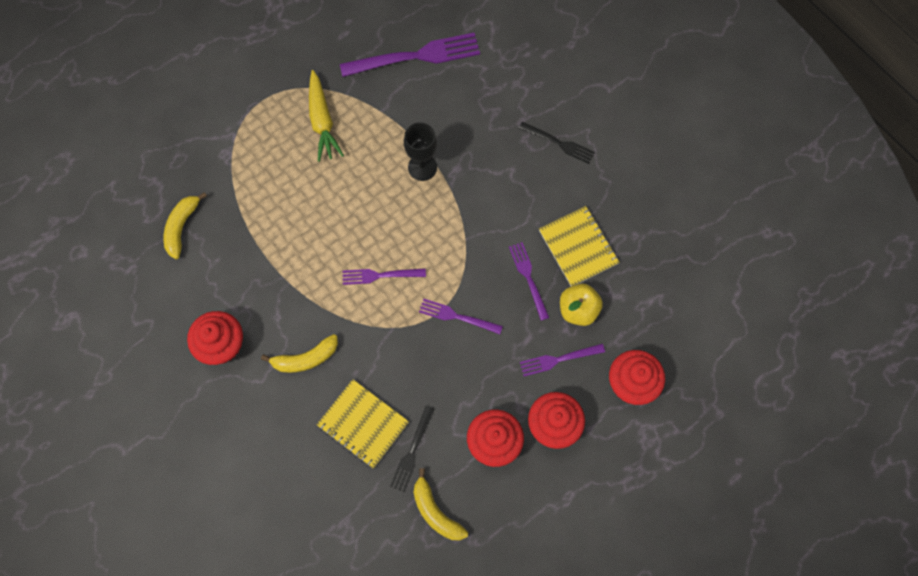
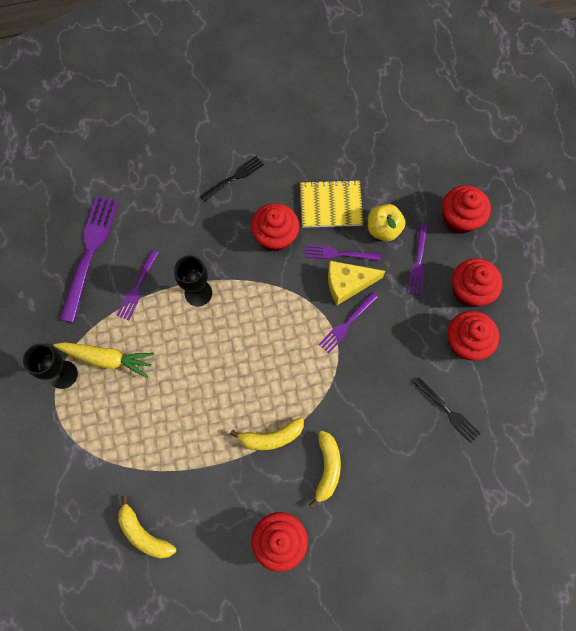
camera: 65 degrees left, 0 degrees up
(291, 93) = (63, 374): none -> black goblet
(363, 424) = (407, 442): yellow notebook -> none
(380, 275) = (280, 371): purple fork -> purple fork (137, 287)
(435, 511) = (506, 414): yellow banana -> yellow banana (271, 437)
(500, 299) = (347, 283): none -> yellow cheese
(516, 209) = (275, 236): none -> red cupcake

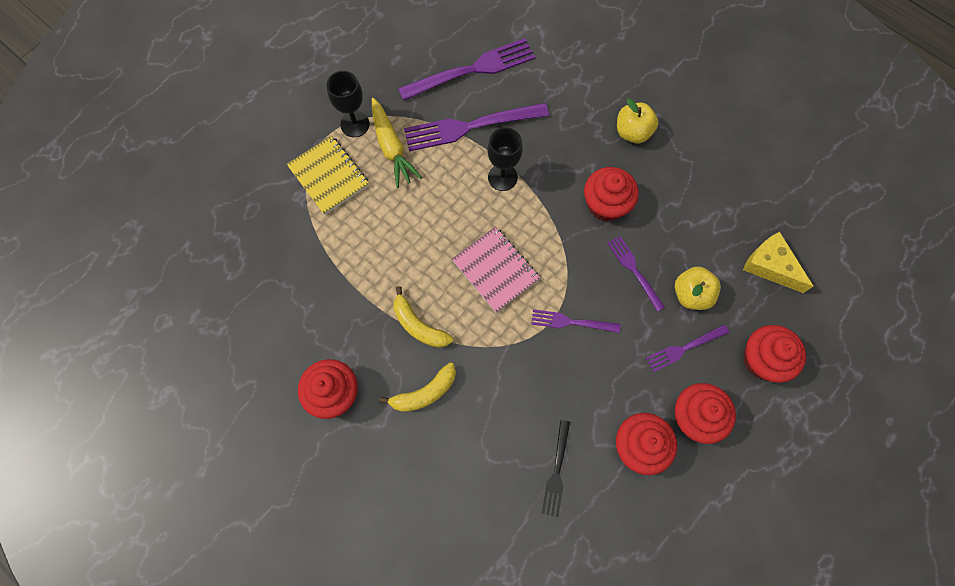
camera: 55 degrees right, 0 degrees up
(137, 287) = (470, 126): purple fork -> purple fork, size x1.81
(144, 533) = (268, 278): yellow banana -> none
(234, 178) = (632, 132): black fork -> yellow apple
(268, 350) = (495, 270): none -> pink notebook
(331, 205) = (676, 231): yellow notebook -> yellow notebook (328, 176)
(347, 283) = (611, 297): yellow cheese -> yellow cheese (770, 266)

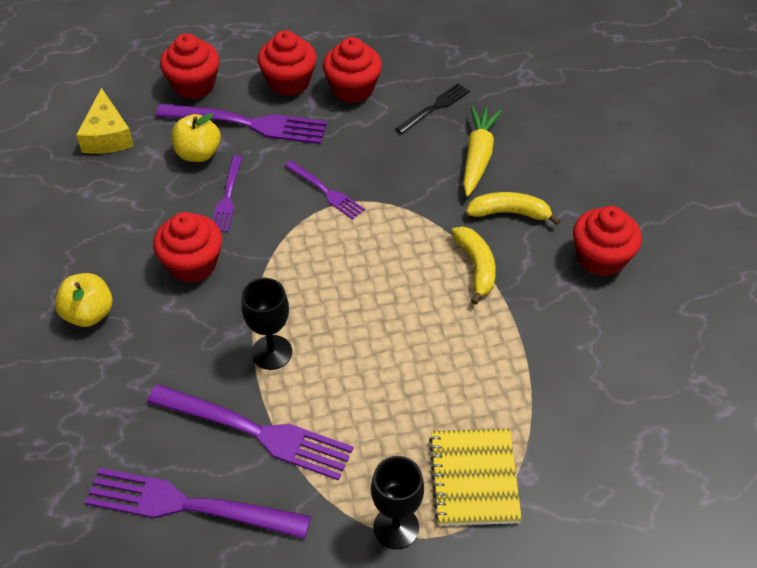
camera: 145 degrees left, 20 degrees down
(391, 147) = (370, 466): yellow carrot -> yellow carrot (477, 157)
(495, 270) = (359, 270): pink notebook -> none
(684, 348) = (248, 124): purple fork -> purple fork, size x1.81

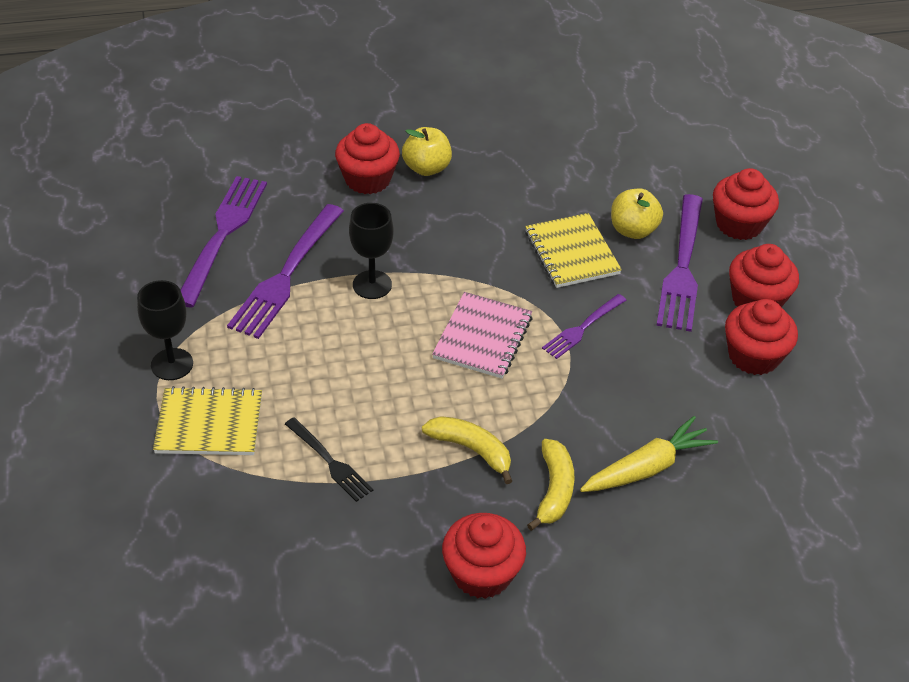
camera: 90 degrees right, 5 degrees down
(107, 135) = (653, 166): yellow cheese -> none
(193, 264) = (482, 230): red cupcake -> red cupcake (368, 179)
(227, 197) = (572, 253): purple fork -> yellow notebook
(341, 261) = (482, 337): none -> pink notebook
(434, 107) = (730, 432): black fork -> black fork (330, 461)
(476, 267) = (471, 450): yellow banana -> yellow banana turned 135 degrees counterclockwise
(477, 157) = (646, 468): yellow carrot -> yellow carrot turned 45 degrees counterclockwise

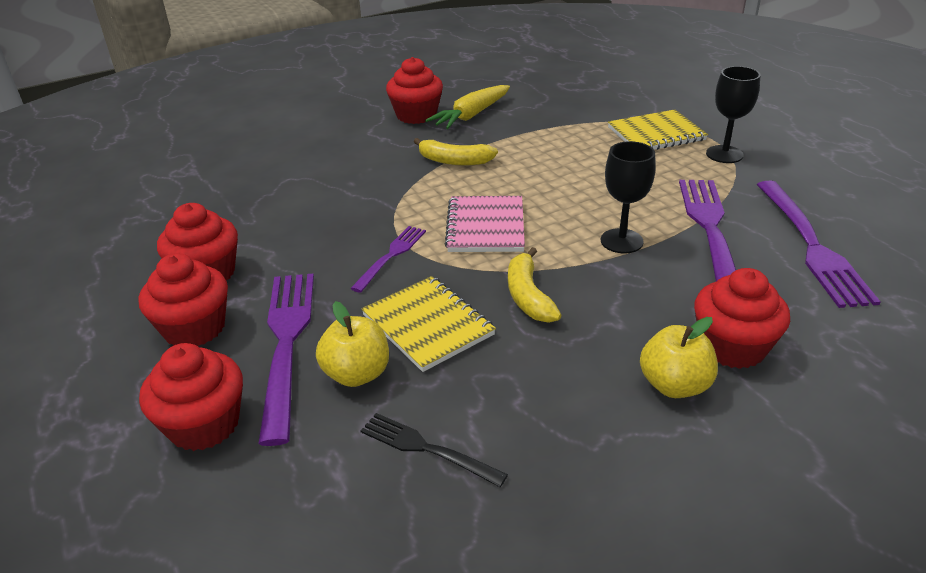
camera: 165 degrees right, 10 degrees down
(330, 461) = (553, 135): black fork -> black fork (427, 449)
(554, 490) = (382, 155): yellow banana -> yellow banana (528, 296)
(646, 468) = (311, 179): yellow carrot -> yellow carrot (471, 115)

